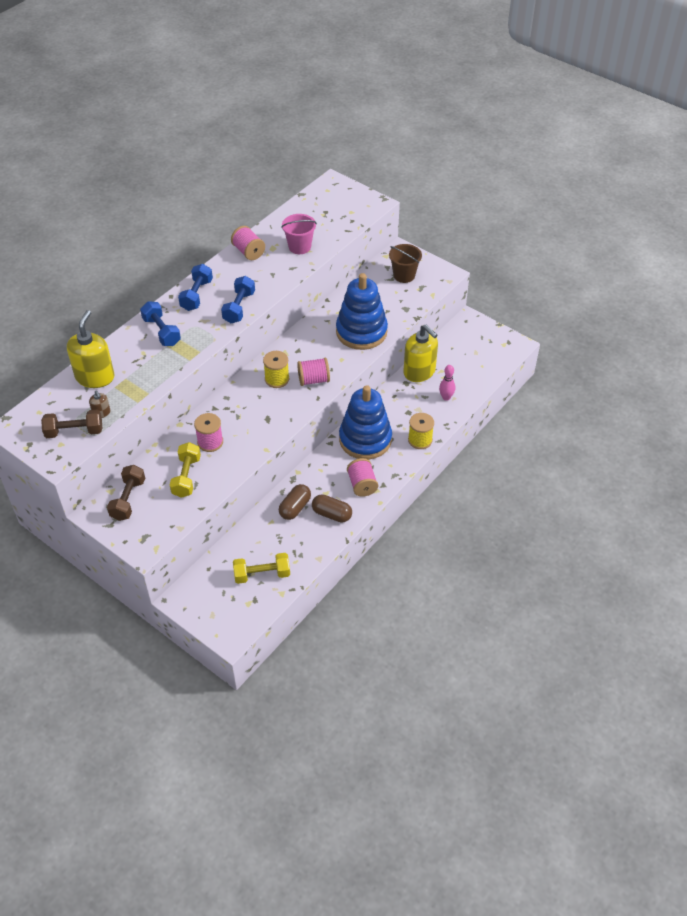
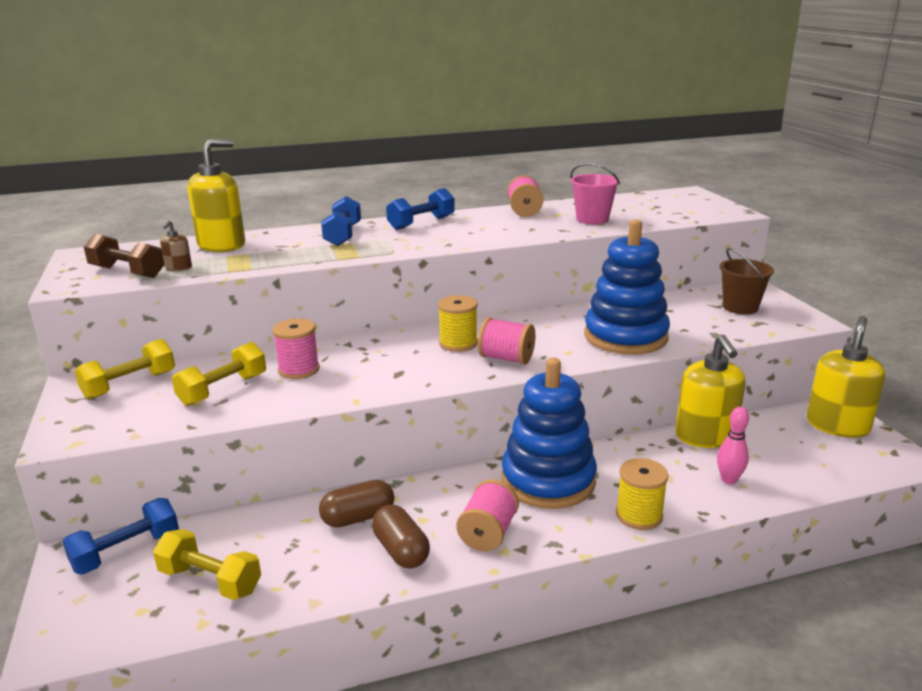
camera: 35 degrees right, 25 degrees down
(128, 499) = (130, 385): brown dumbbell -> yellow dumbbell
(239, 307) = (456, 240): blue dumbbell -> blue dumbbell (126, 551)
(476, 333) = (837, 425): none -> yellow soap dispenser

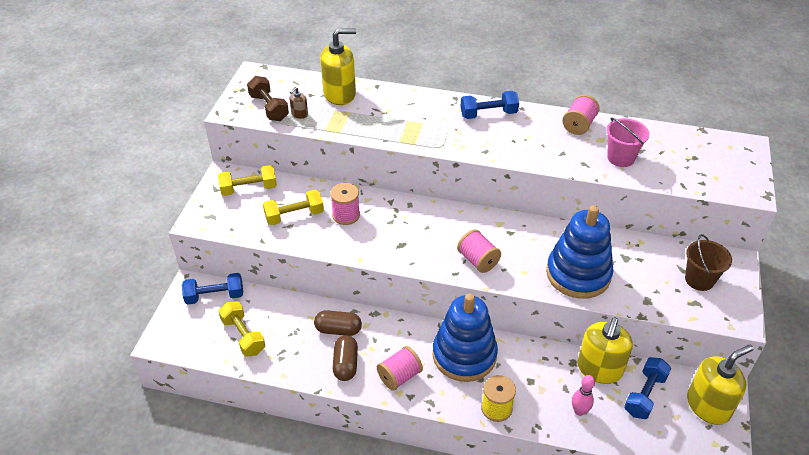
camera: 30 degrees right, 20 degrees up
(343, 235) = (423, 111): blue dumbbell -> blue dumbbell (644, 395)
(458, 343) = (459, 231): yellow spool -> none

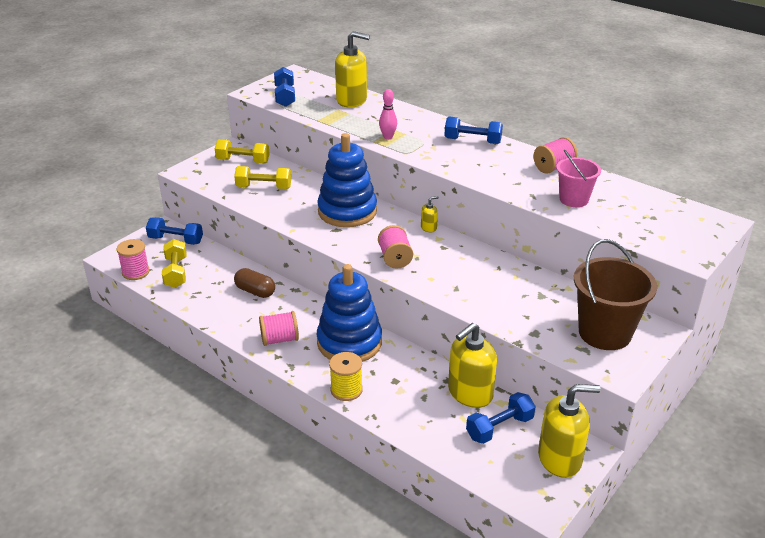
camera: 25 degrees right, 10 degrees down
(269, 108) = (285, 96): brown dumbbell -> blue dumbbell
(299, 114) = (305, 106): brown soap dispenser -> none
(345, 364) = (241, 317): brown capsule -> none
(346, 215) = (306, 198): pink spool -> pink spool (135, 272)
(482, 214) = (429, 228): none -> yellow soap dispenser
(578, 274) = (482, 294): blue stacking toy -> blue stacking toy (347, 211)
(579, 411) = (423, 418): pink bowling pin -> pink bowling pin (388, 137)
(699, 279) = (604, 333): brown bucket -> brown bucket, size x1.65

